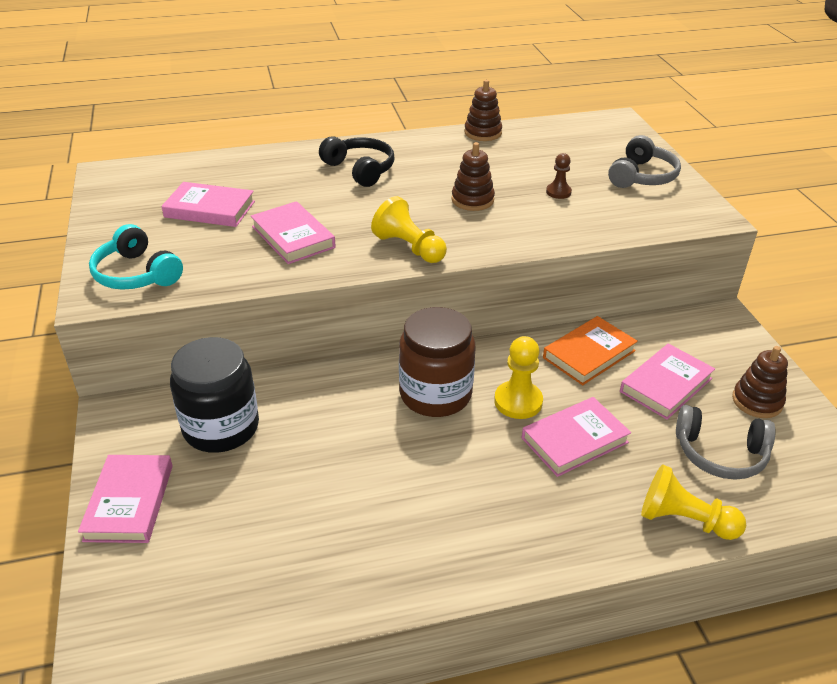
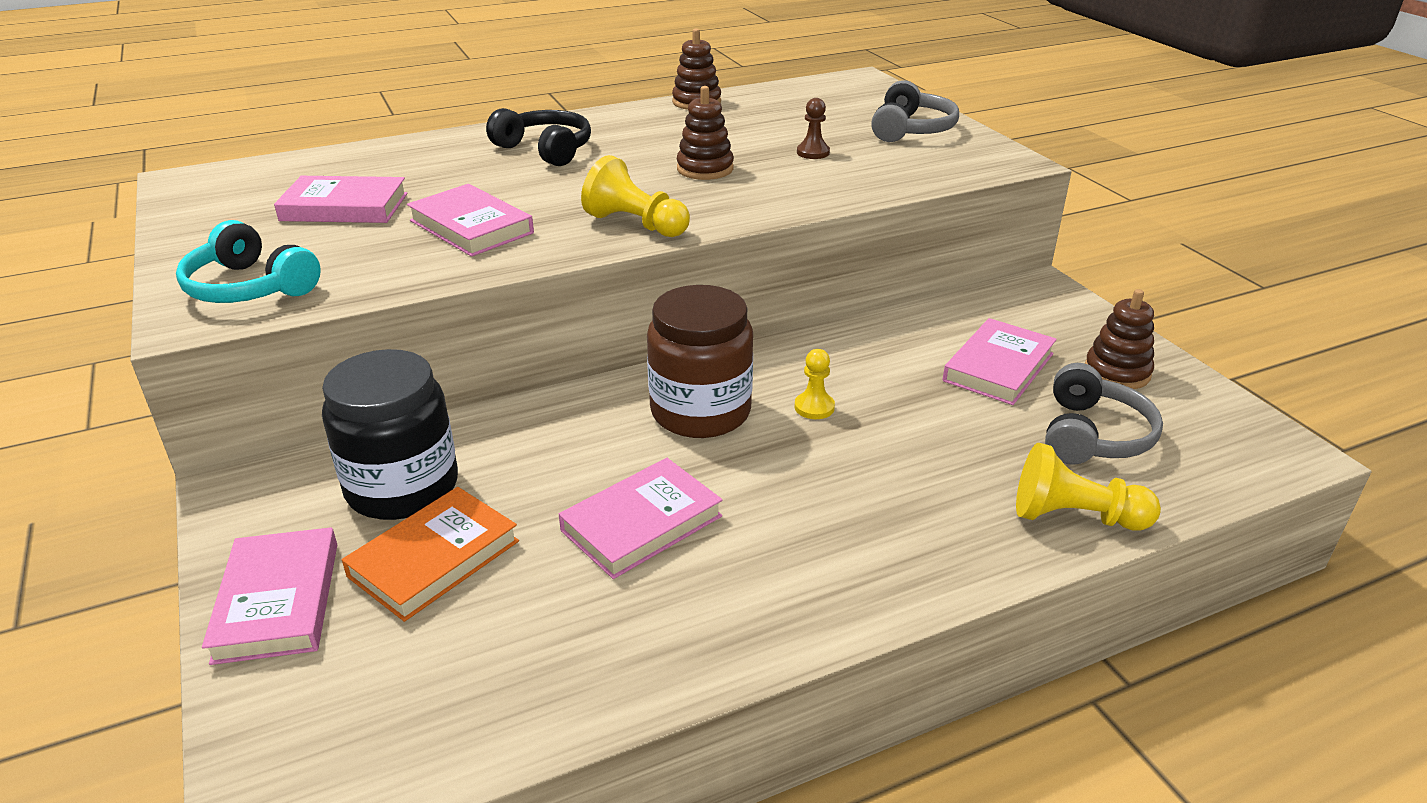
camera: 10 degrees left, 5 degrees down
(518, 401) = (814, 407): yellow pawn -> yellow pawn, size x0.61
(574, 440) = (902, 443): pink book -> pink book (642, 523)
(589, 354) = (890, 344): orange book -> orange book (434, 558)
(720, 454) = (1092, 435): grey headphones -> grey headphones turned 75 degrees counterclockwise

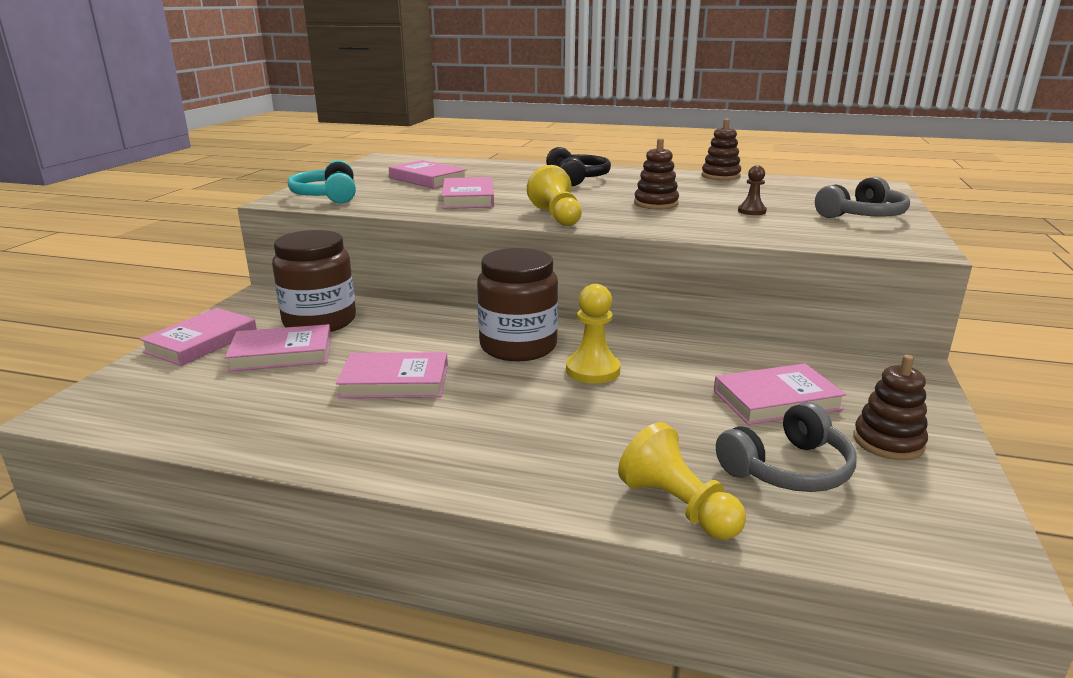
camera: 40 degrees right, 10 degrees down
(402, 487) = (319, 321): black jar -> brown jar
(434, 558) = (281, 354): orange book -> pink book
(814, 407) = (592, 370): yellow pawn -> yellow pawn, size x1.65

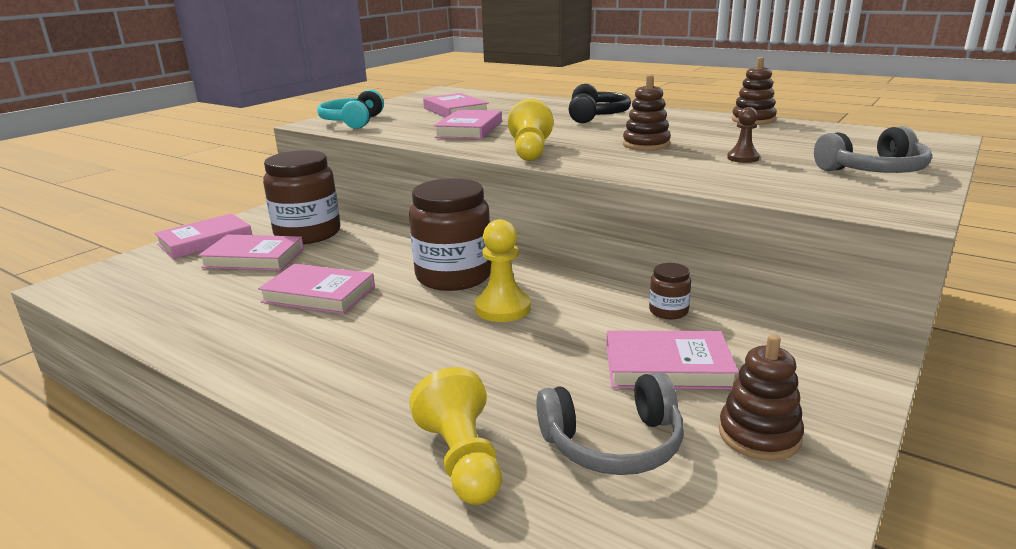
camera: 20 degrees right, 0 degrees up
(738, 354) = (668, 311): none -> brown jar

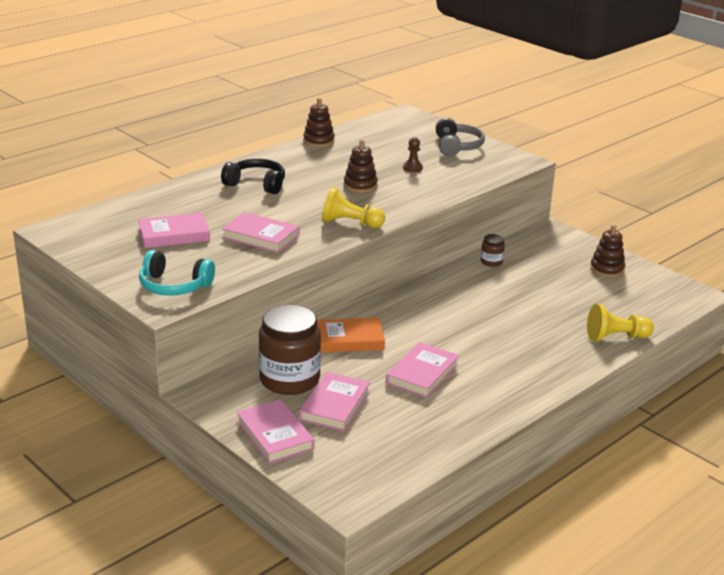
camera: 80 degrees left, 5 degrees up
(395, 248) = (348, 339): none -> orange book
(454, 276) = (414, 320): brown jar -> none
(502, 308) = (470, 309): yellow pawn -> none
(613, 443) = (608, 301): grey headphones -> none
(667, 367) = (549, 275): pink book -> none

